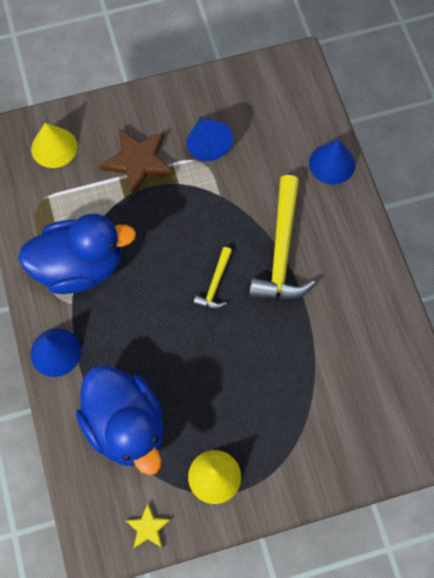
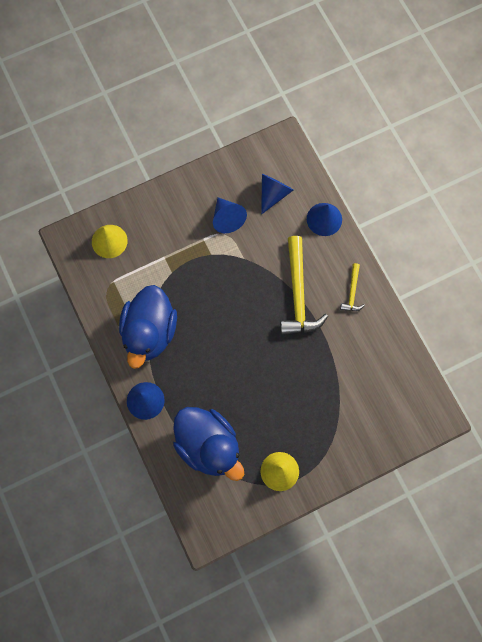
camera: 10 degrees left, 5 degrees up
(80, 267) = (149, 332): blue duck -> blue duck turned 120 degrees clockwise
(138, 162) = (177, 242): brown star -> none
(148, 528) = (239, 516): yellow star -> none
(215, 284) = (253, 328): yellow hammer -> yellow hammer (352, 292)
(272, 123) = (273, 194): none -> blue cone

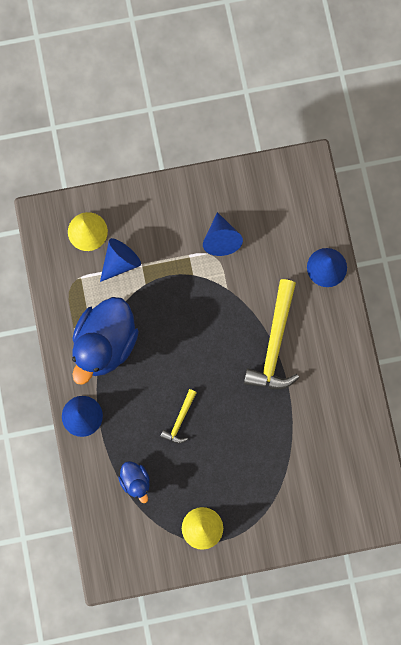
camera: 15 degrees right, 5 degrees up
(208, 445) = (135, 481): blue duck -> blue duck, size x0.47
(273, 194) = (279, 224): blue cone -> blue cone (120, 262)
(352, 292) = (333, 357): yellow hammer -> yellow hammer (180, 420)

